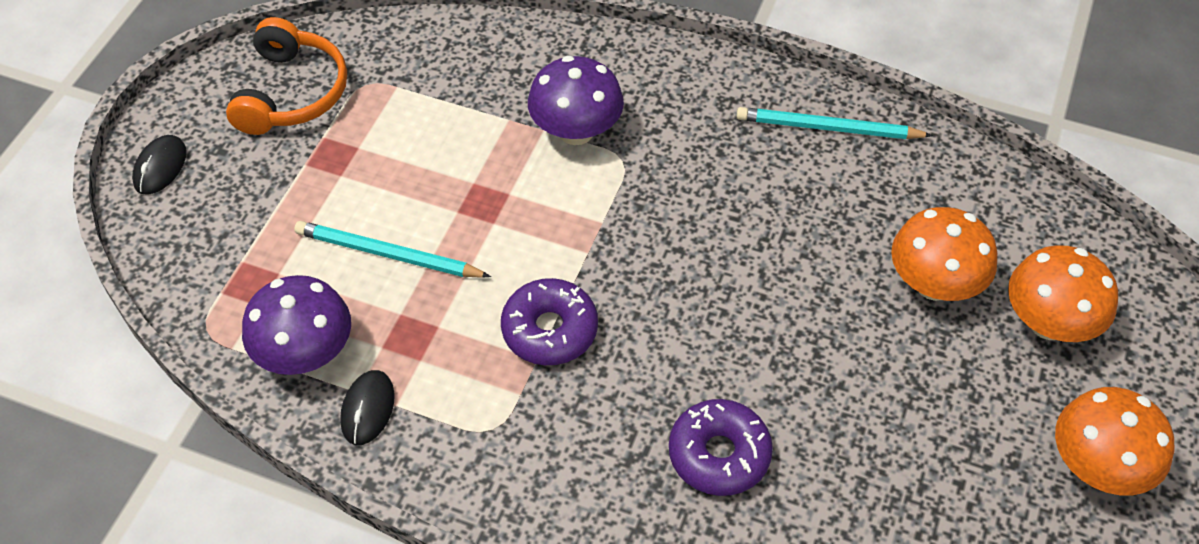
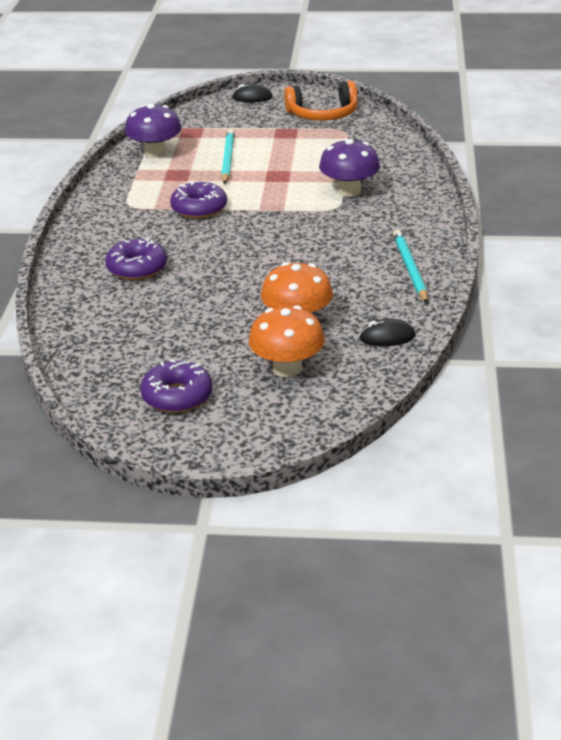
camera: 75 degrees right, 20 degrees down
(368, 409) = (128, 173): black mouse -> black mouse (387, 337)
(1097, 466) = (177, 396): orange mushroom -> purple donut

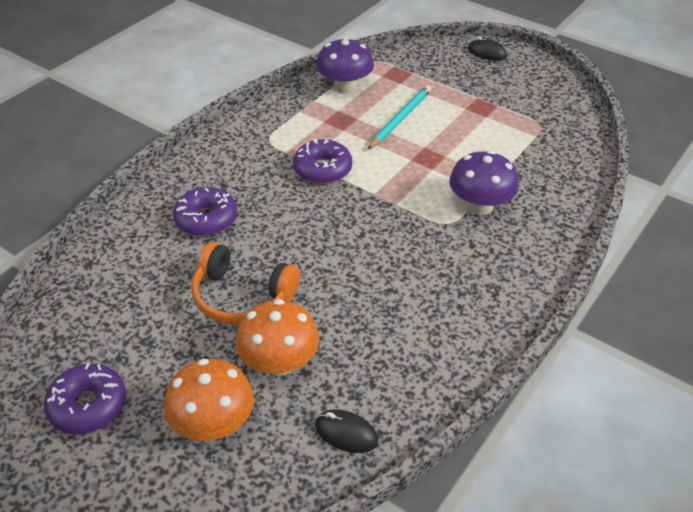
camera: 30 degrees right, 10 degrees up
(323, 114) = (536, 97): orange headphones -> orange headphones (242, 297)
(410, 269) = (452, 344): turquoise pencil -> none

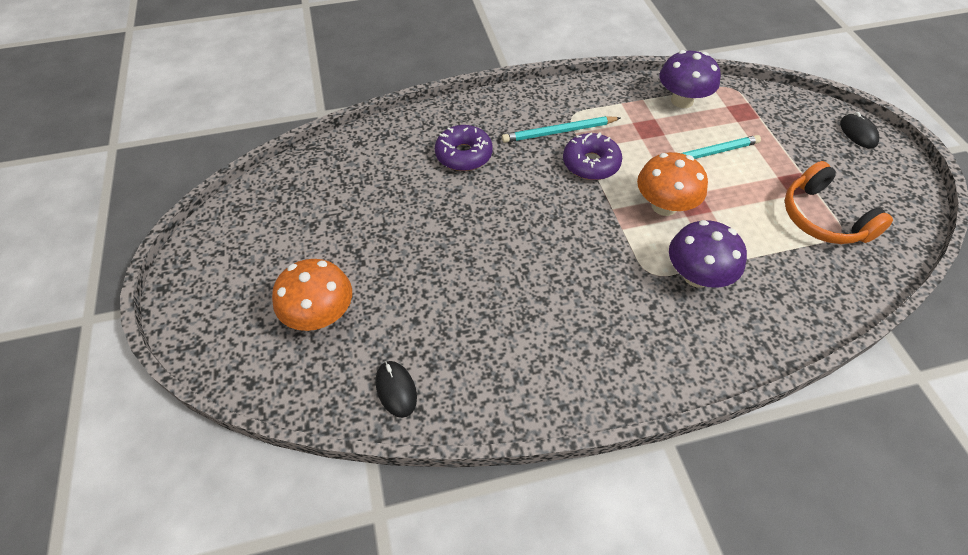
camera: 40 degrees right, 10 degrees up
(88, 406) = (264, 245): purple donut -> none
(242, 297) = (429, 232): orange headphones -> orange headphones (823, 218)
(271, 158) = (559, 132): none -> turquoise pencil
(279, 363) = (405, 301): orange mushroom -> orange mushroom (664, 206)

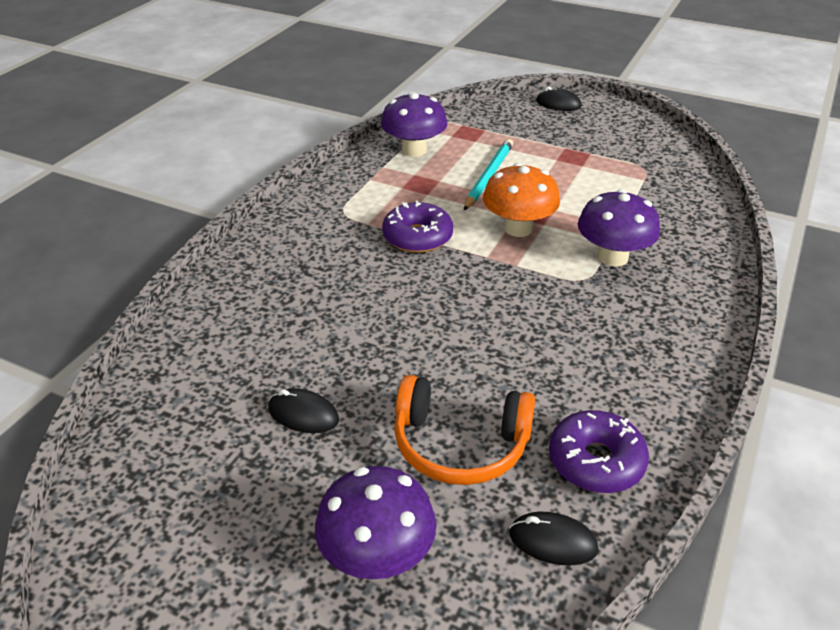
camera: 50 degrees left, 15 degrees down
(320, 315) = (377, 556): orange mushroom -> purple mushroom
(387, 218) = (303, 414): none -> black mouse
(463, 155) = (293, 307): purple donut -> purple donut (596, 461)
(559, 132) = (353, 232): turquoise pencil -> none
(823, 218) = (621, 166): orange headphones -> orange headphones (460, 444)

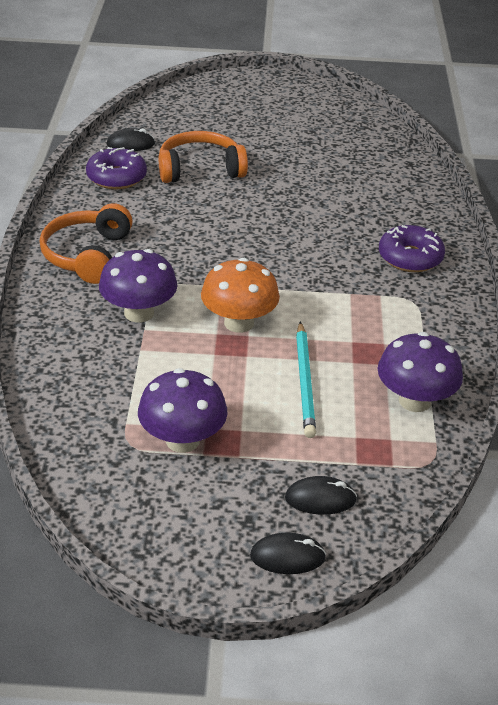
camera: 155 degrees right, 0 degrees up
(303, 414) = (302, 164): black mouse -> black mouse (320, 499)
(377, 556) = (215, 124): purple mushroom -> purple mushroom (182, 440)
(417, 237) = (324, 292): purple donut -> purple donut (410, 257)
(658, 334) = (87, 255): none -> orange headphones

